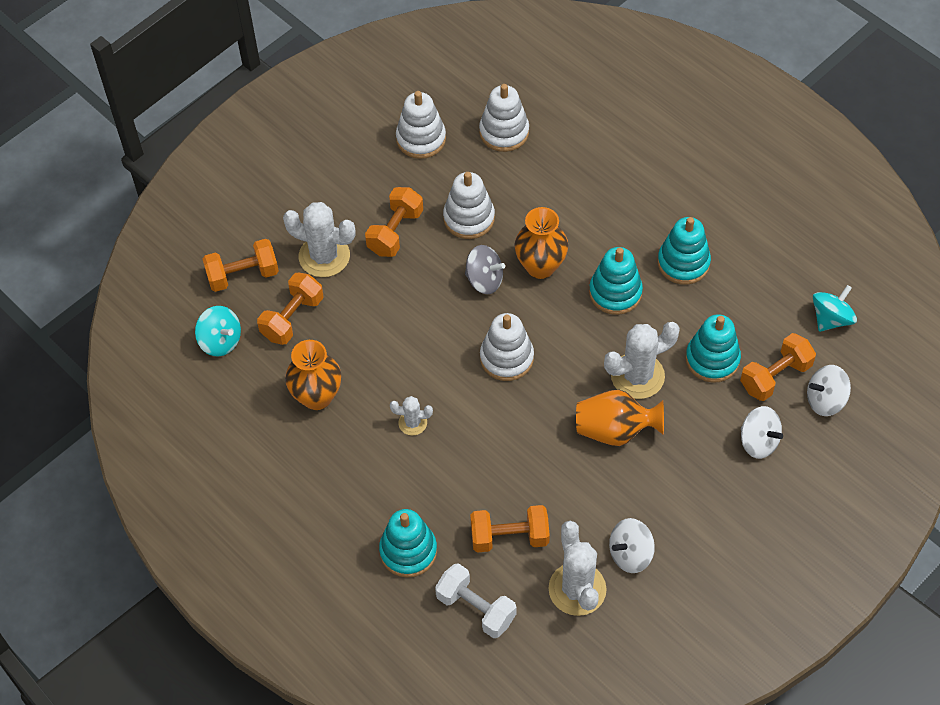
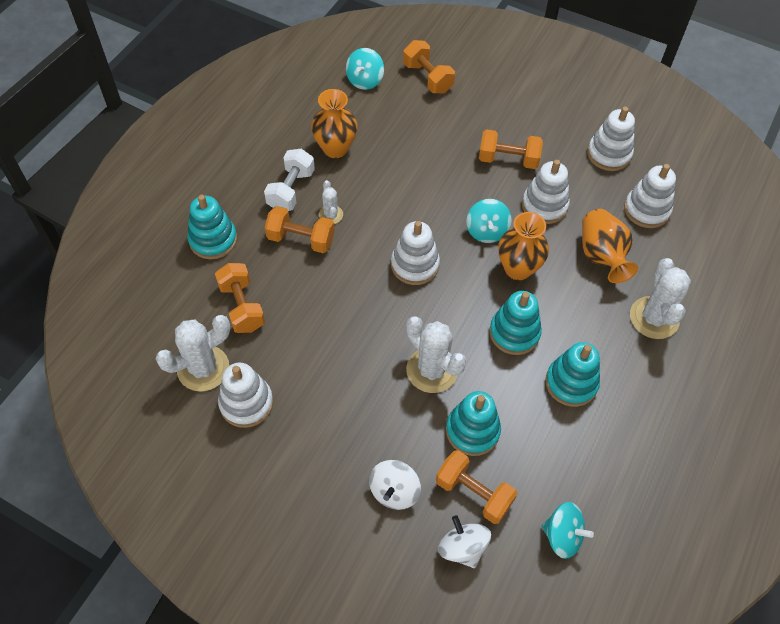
camera: 70 degrees right, 0 degrees up
(292, 318) = (400, 116): orange dumbbell -> orange dumbbell (301, 239)
(324, 256) = (465, 121): white cactus -> white cactus (654, 318)
(476, 608) = (171, 298): white dumbbell -> white dumbbell (291, 190)
(484, 280) = (486, 231): grey spinning top -> turquoise spinning top
(615, 430) = (368, 364): orange vase -> orange vase (601, 256)
(630, 554) = (246, 403): white spinning top -> white stacking toy

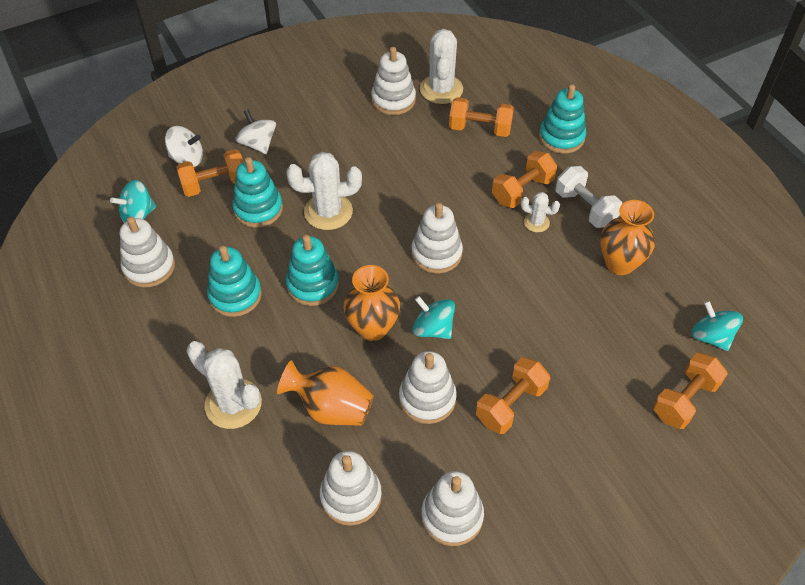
camera: 125 degrees right, 5 degrees down
(427, 78) = (684, 400): orange dumbbell -> orange dumbbell turned 45 degrees counterclockwise
(604, 475) = (149, 267): none -> white stacking toy

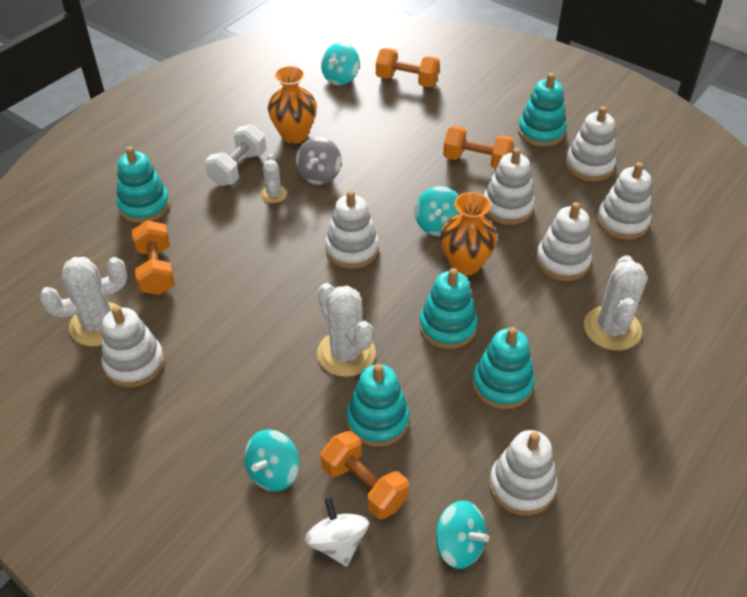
camera: 115 degrees left, 5 degrees down
(258, 144) = (273, 472): white spinning top -> turquoise spinning top
(331, 408) = (562, 261): orange vase -> white stacking toy
(522, 190) = (236, 214): orange dumbbell -> none
(533, 497) = (541, 132): none -> turquoise stacking toy
(549, 263) = (319, 175): none -> grey spinning top

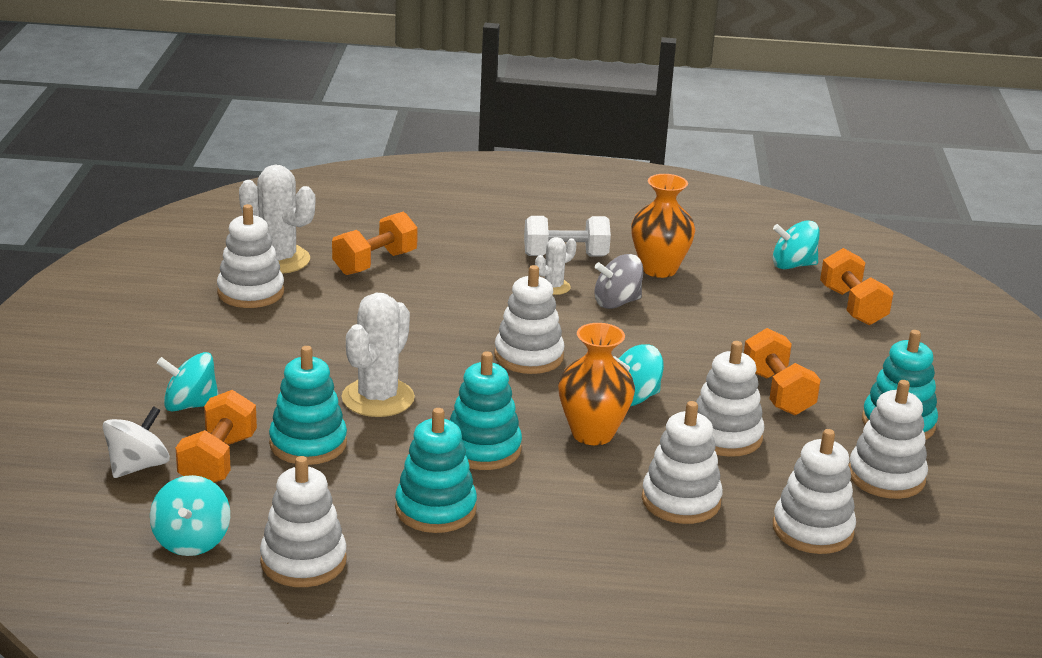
camera: 55 degrees right, 20 degrees down
(144, 205) = (451, 228): turquoise stacking toy -> none
(612, 328) = (609, 567): white cactus -> none

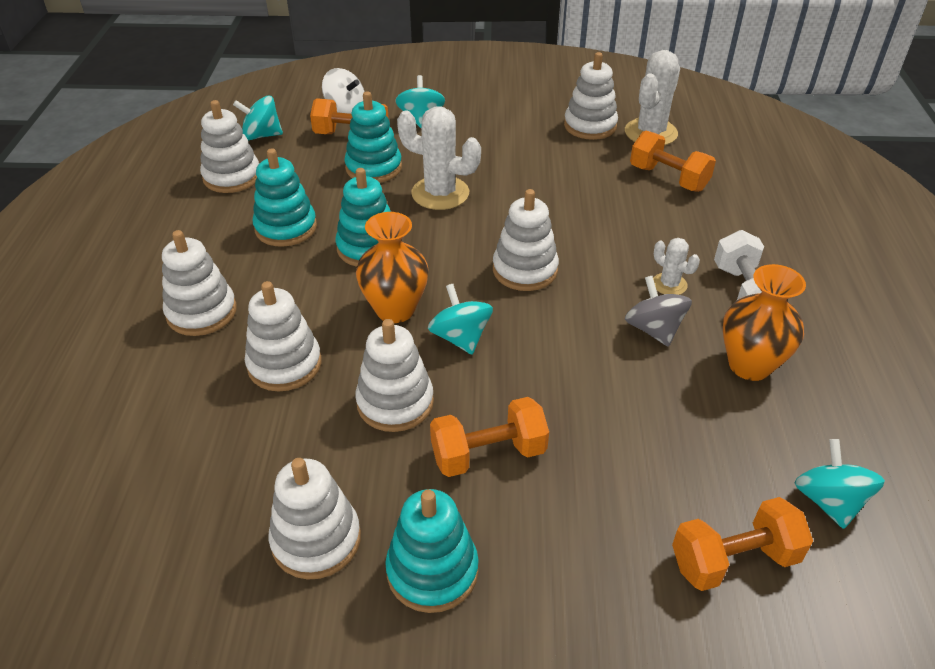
camera: 90 degrees right, 15 degrees up
(812, 530) = (226, 460): white stacking toy -> white stacking toy (202, 312)

